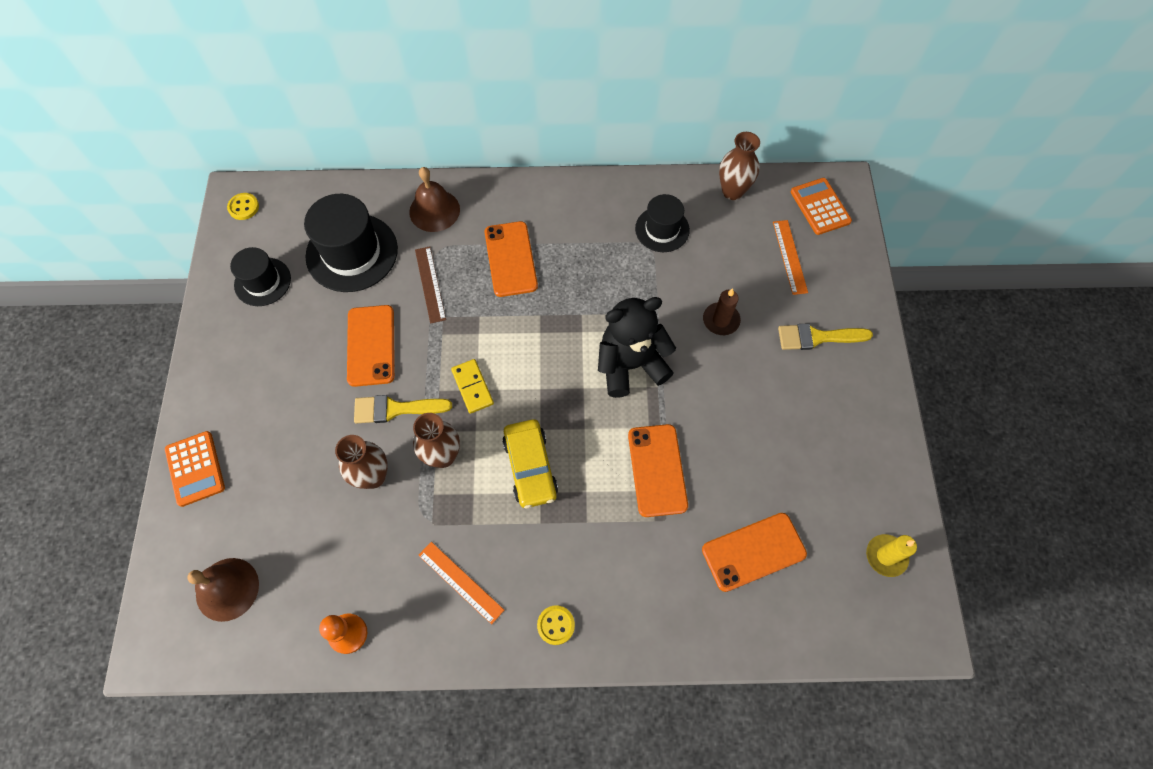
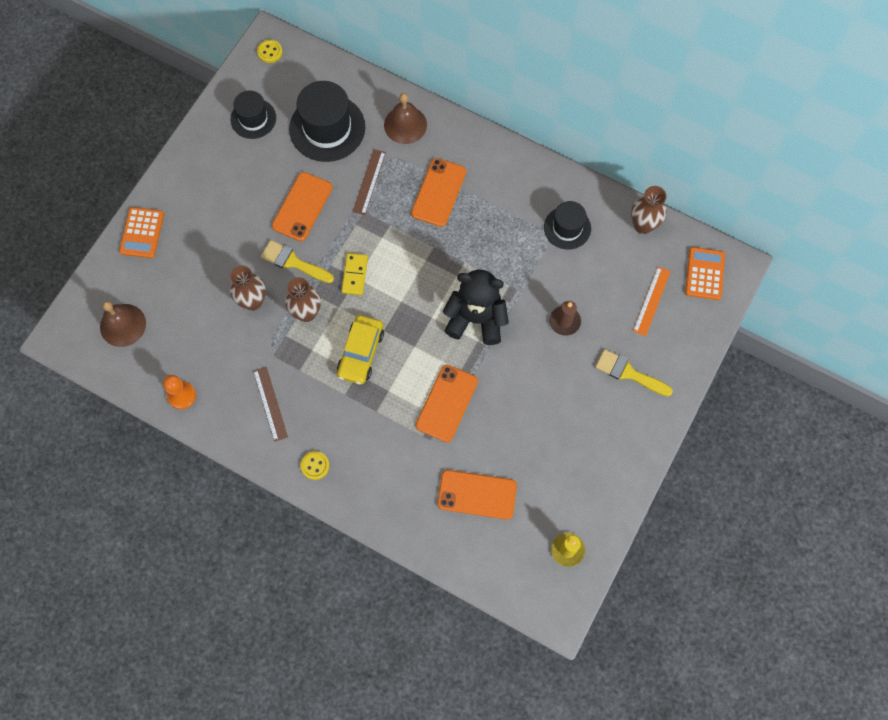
camera: 30 degrees right, 5 degrees up
(461, 582) = (270, 403): orange ruler -> brown ruler

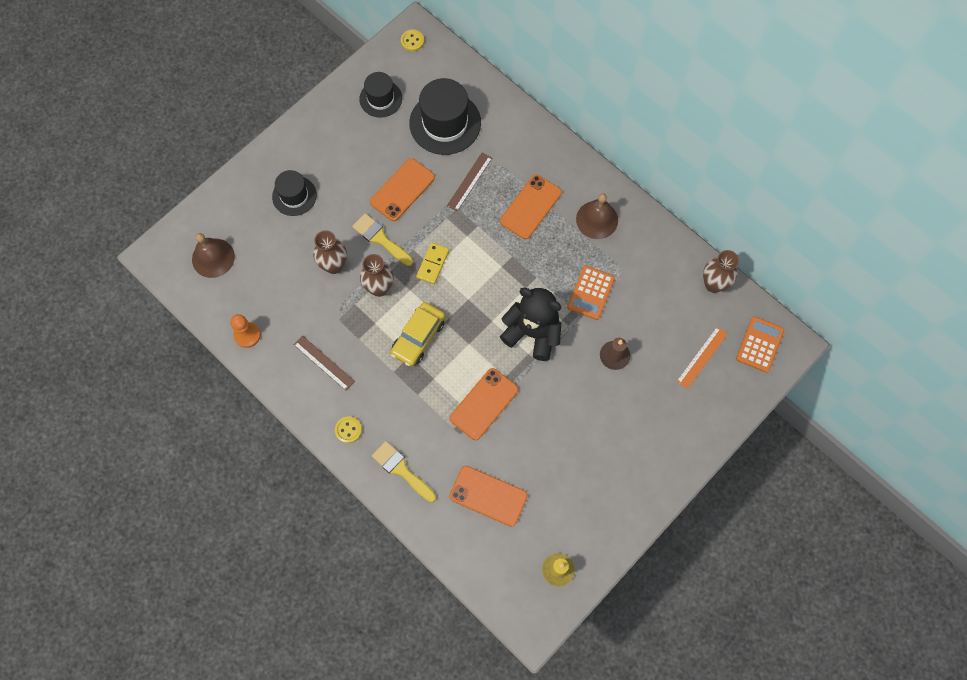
camera: 15 degrees right, 0 degrees up
(142, 233) = (253, 179): orange calculator -> orange calculator (590, 293)
(270, 403) = (324, 362): brown ruler -> brown ruler turned 45 degrees counterclockwise
(405, 125) = (517, 137): brown bell -> brown bell (597, 219)
(567, 228) = (641, 269): black hat -> black hat (294, 196)
(628, 373) = (661, 419): yellow brush -> yellow brush (401, 470)

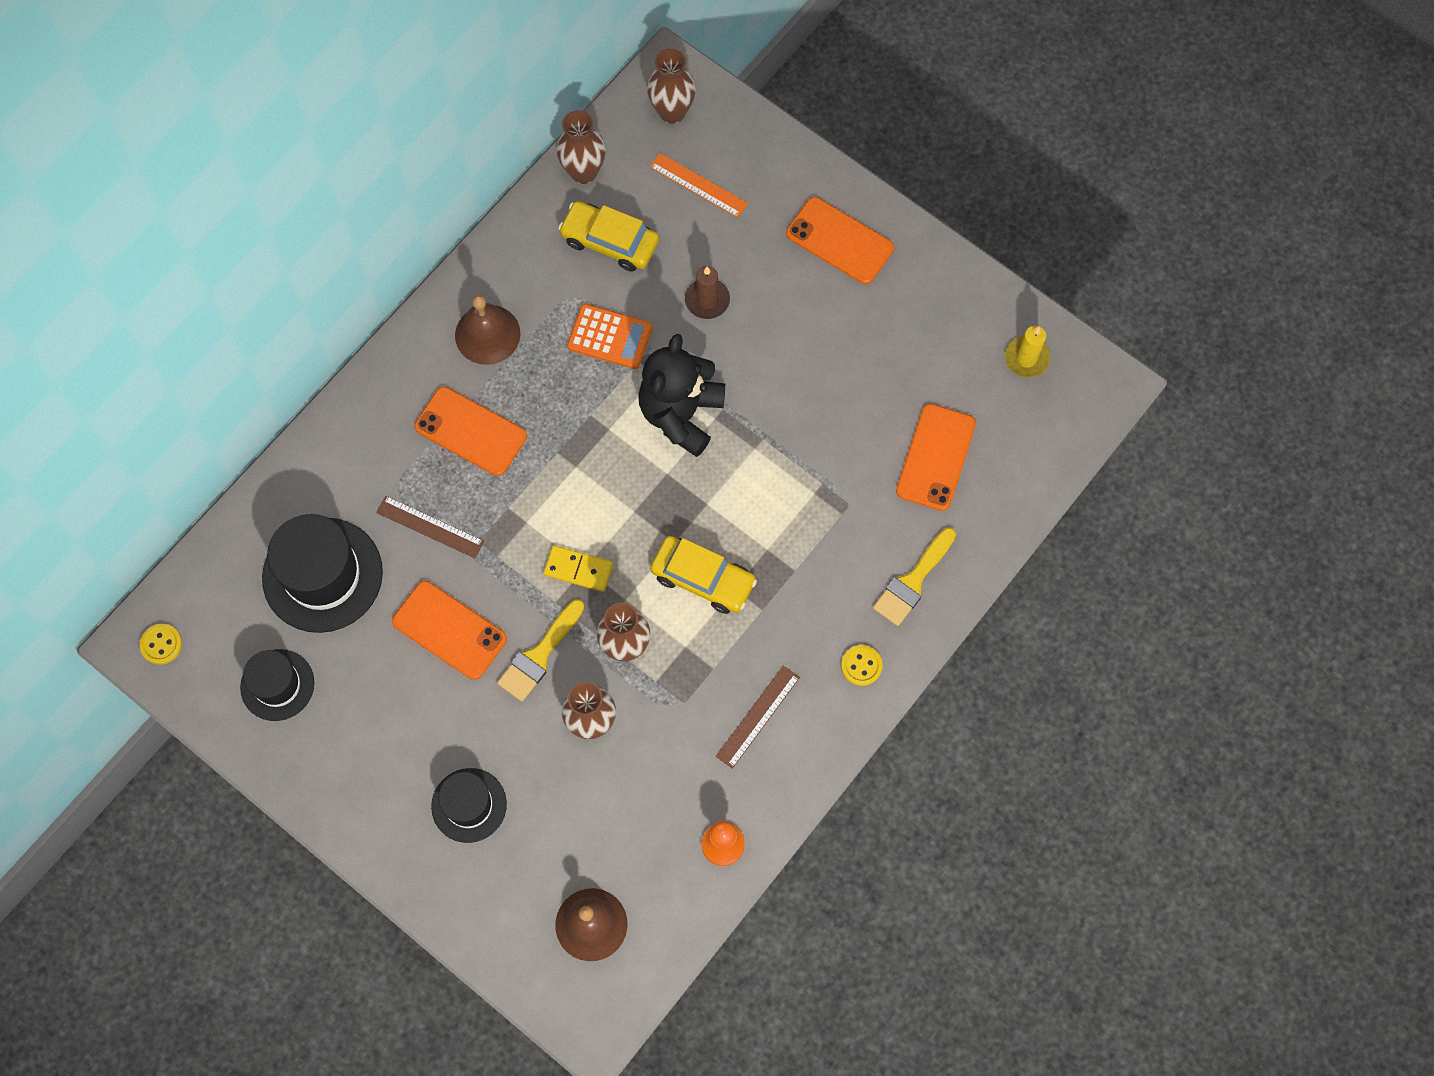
camera: 95 degrees left, 0 degrees up
(484, 404) = (799, 474): orange phone -> orange phone (839, 241)
(660, 297) = (610, 241): none -> yellow car
(759, 344) = (672, 112): orange calculator -> brown vase

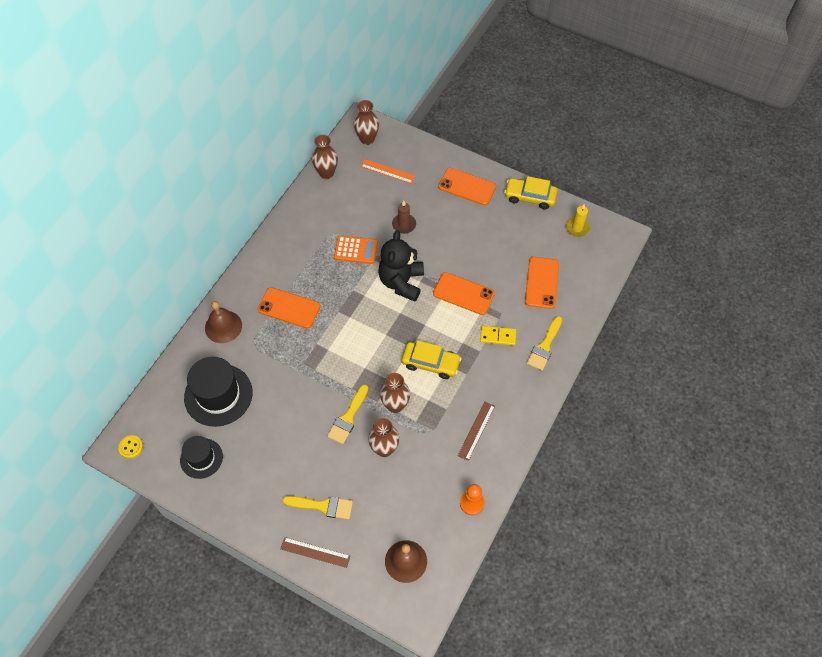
camera: 10 degrees left, 10 degrees down
(430, 527) = (275, 360): brown ruler -> brown ruler (315, 552)
(449, 630) = (295, 412): orange phone -> orange phone (463, 293)
(469, 805) = (323, 506): black hat -> yellow brush
(487, 334) = (289, 258): brown bell -> brown bell (223, 326)
(578, 569) = (361, 369): yellow domino -> yellow domino (498, 336)
(610, 241) = (346, 204): yellow car -> yellow car (530, 197)
(861, 666) = (527, 394): yellow button -> none

